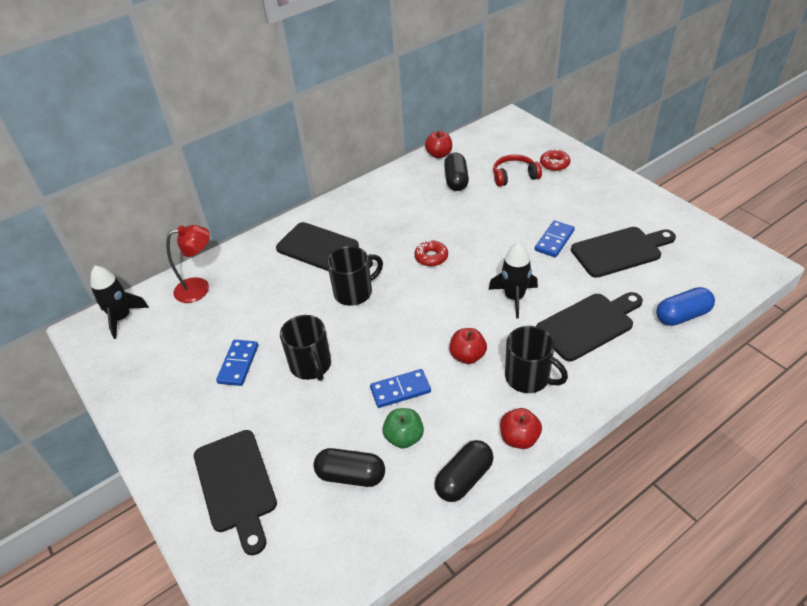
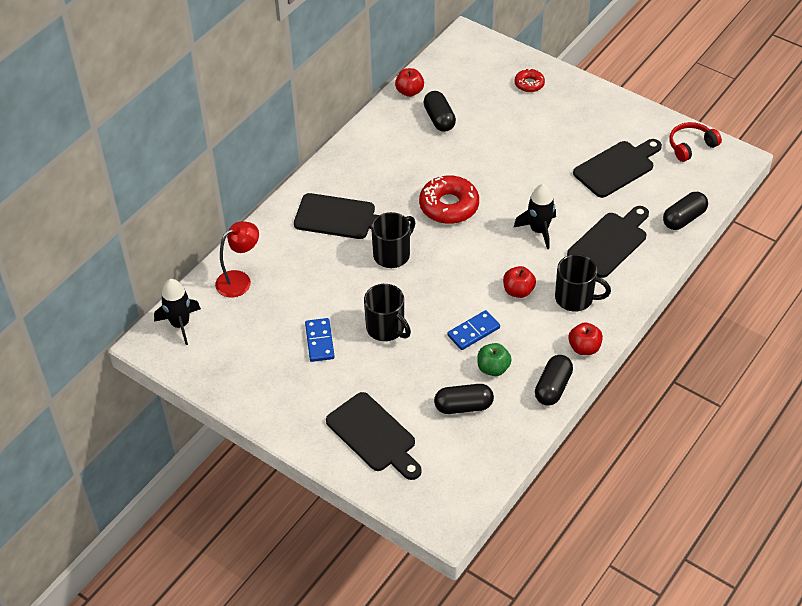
camera: 20 degrees left, 5 degrees up
(431, 257) = (449, 206): red donut -> red donut, size x1.84
(514, 176) = (495, 104): red headphones -> red headphones (691, 146)
(554, 240) = (556, 168): blue domino -> none
(682, 315) = (684, 218): blue capsule -> black capsule

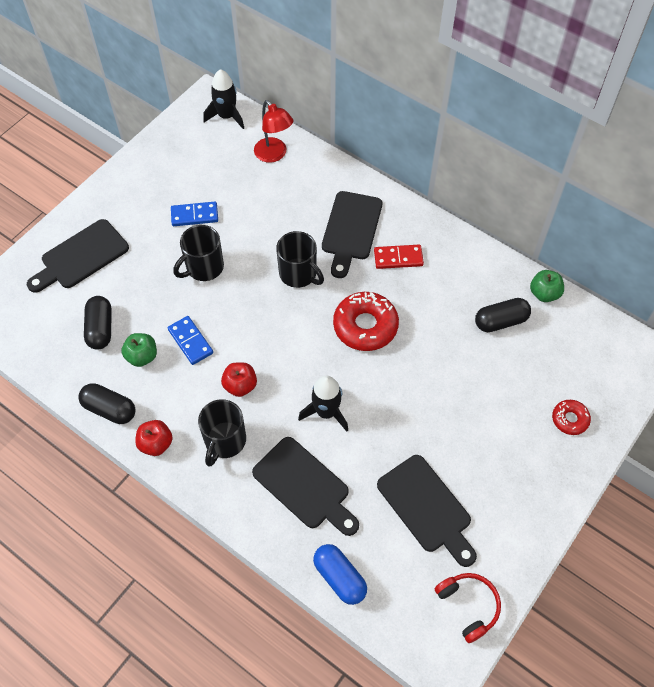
camera: 90 degrees right, 10 degrees up
(373, 184) = (398, 258): none -> red domino
(409, 91) = (544, 293): red apple -> green apple
(684, 218) = (339, 577): black capsule -> blue capsule

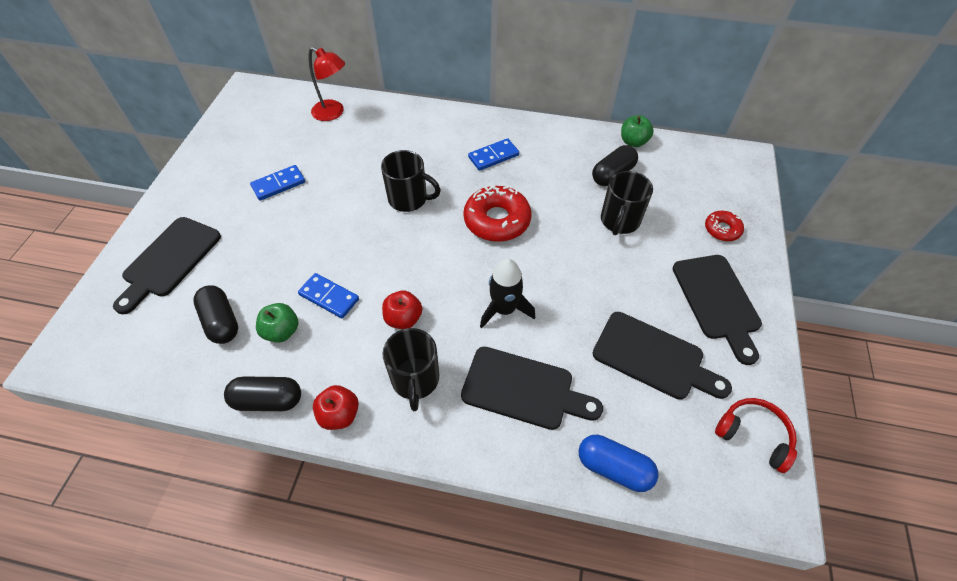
camera: 25 degrees left, 5 degrees down
(203, 267) = (310, 225): black mug -> black mug (619, 221)
(226, 116) = (272, 97): black rocket -> none
(351, 229) = (438, 148): black cutting board -> black cutting board (717, 301)
(398, 258) = (493, 156): red domino -> blue domino

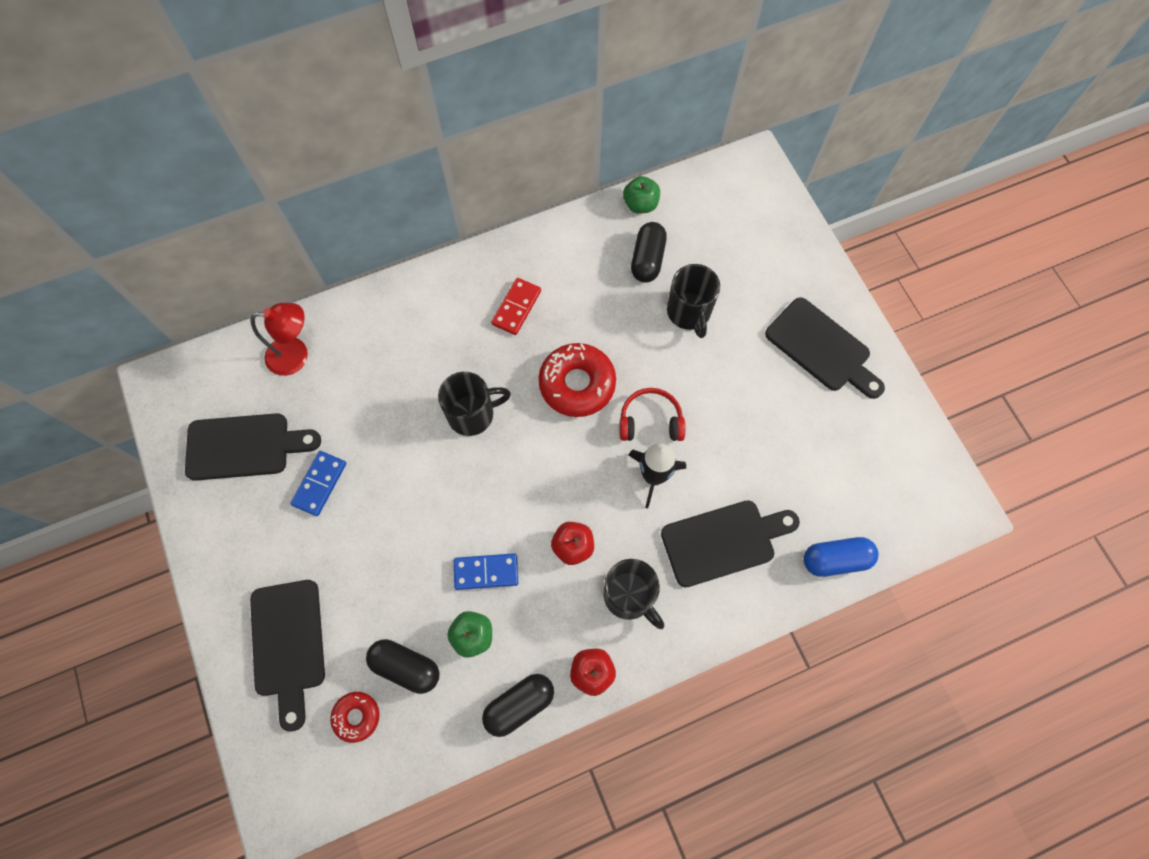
camera: 35 degrees left, 15 degrees up
(493, 156) = (516, 308): blue domino -> red domino
(653, 357) = (805, 439): black cutting board -> black cutting board (244, 446)
(722, 229) = (782, 265): red donut -> red donut (356, 716)
(753, 435) = (917, 459): red headphones -> red headphones (650, 421)

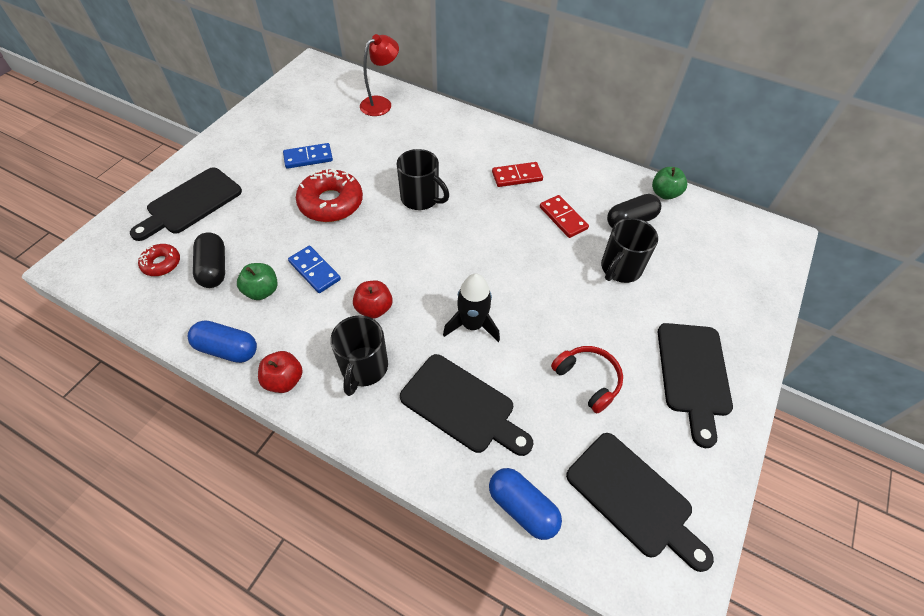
camera: 50 degrees right, 15 degrees down
(244, 446) = (304, 115): black cutting board -> black cutting board (633, 498)
(296, 355) = (381, 103): red lamp -> red lamp turned 90 degrees counterclockwise
(519, 704) = (227, 349): black capsule -> blue capsule
(577, 384) = (497, 238): red donut -> red donut (331, 203)
(599, 310) = (563, 218): none -> red domino
(650, 421) = (513, 297): red headphones -> red headphones (588, 380)

